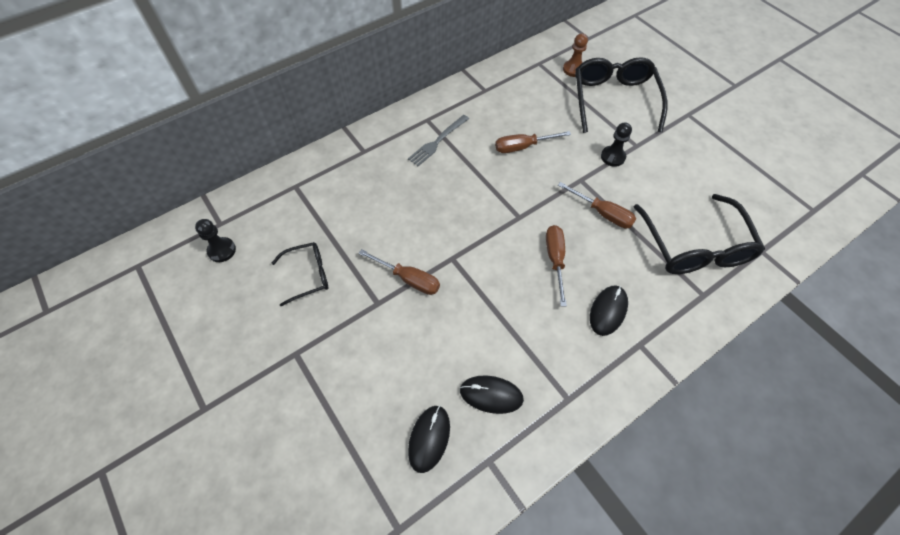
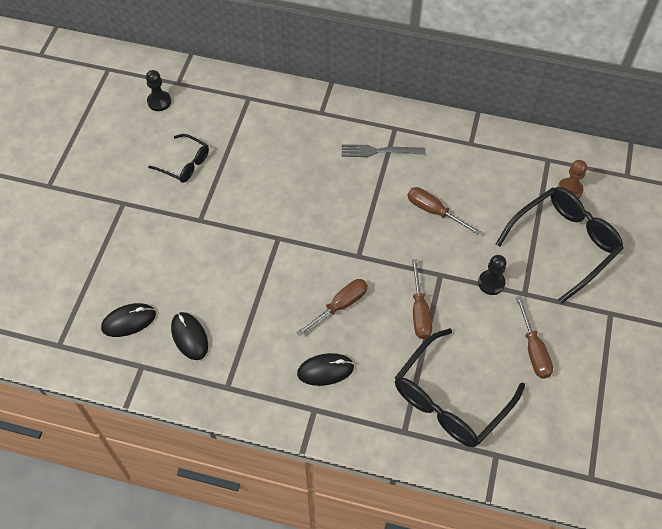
camera: 50 degrees right, 0 degrees up
(409, 279) = (236, 224): brown screwdriver -> brown screwdriver (533, 350)

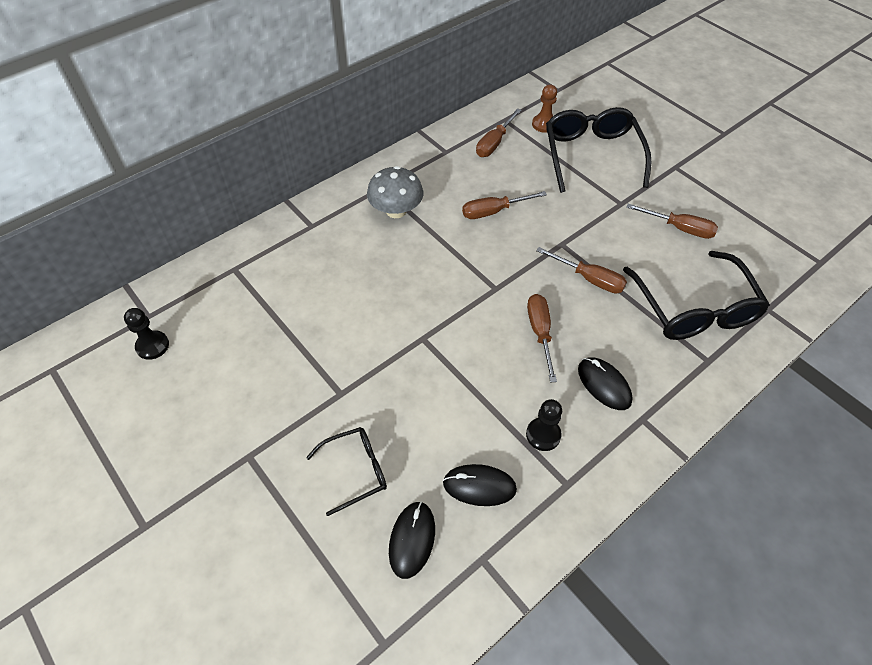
camera: 55 degrees left, 5 degrees down
(185, 164) = (257, 367): black glasses -> black glasses (355, 471)
(325, 370) = (604, 385): black mouse -> black mouse turned 60 degrees counterclockwise
(379, 151) = (396, 211): grey fork -> grey mushroom
(491, 283) = (595, 217): black pawn -> black pawn (543, 435)
(511, 169) = (494, 143): none -> brown screwdriver

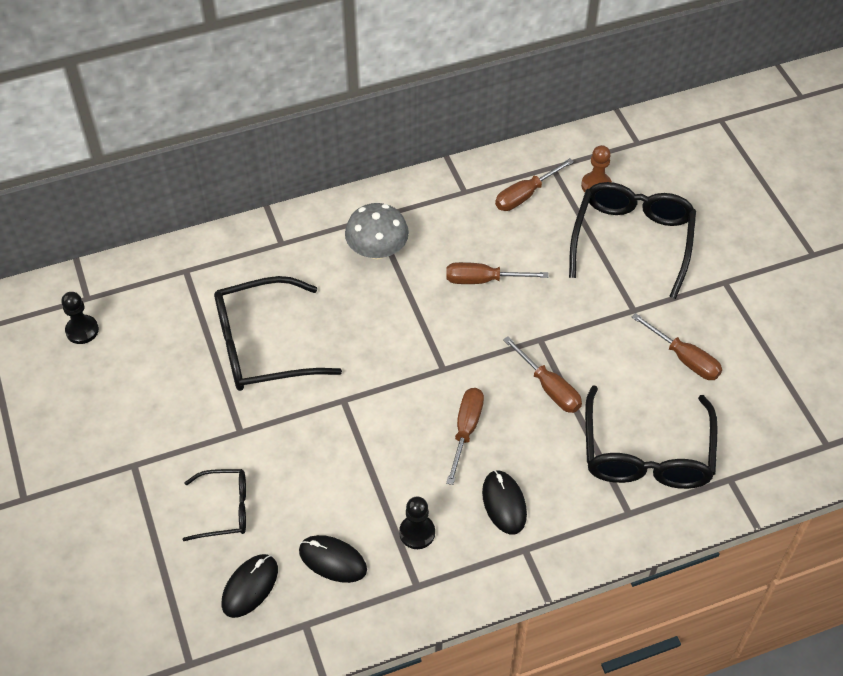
camera: 20 degrees right, 0 degrees up
(330, 313) = (262, 346): none -> black glasses

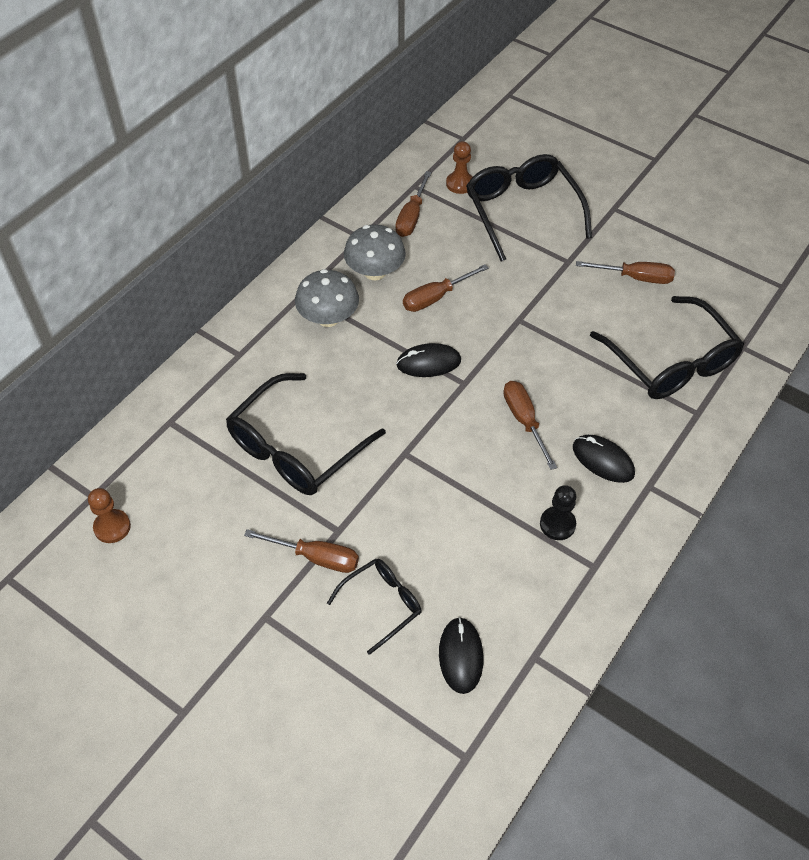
camera: 35 degrees left, 0 degrees up
(82, 330) = (112, 527): black pawn -> brown pawn
(332, 560) = (510, 589): black mouse -> black mouse (428, 363)
(450, 229) = (375, 272): none -> grey mushroom
(549, 387) = (558, 352): brown screwdriver -> brown screwdriver (316, 557)

